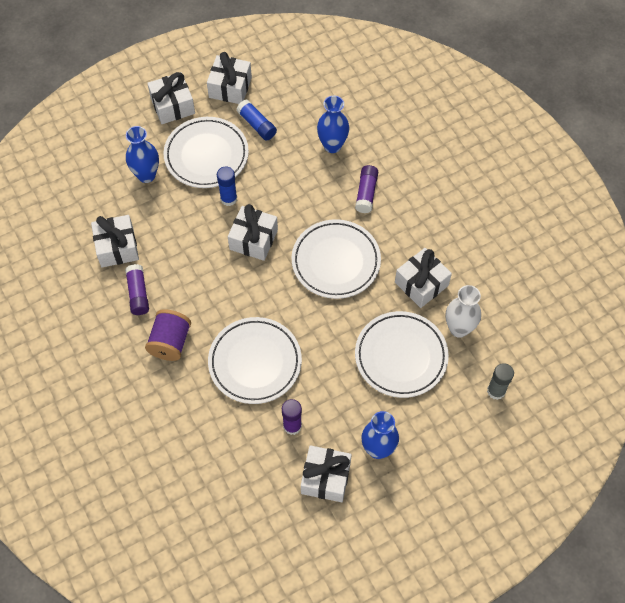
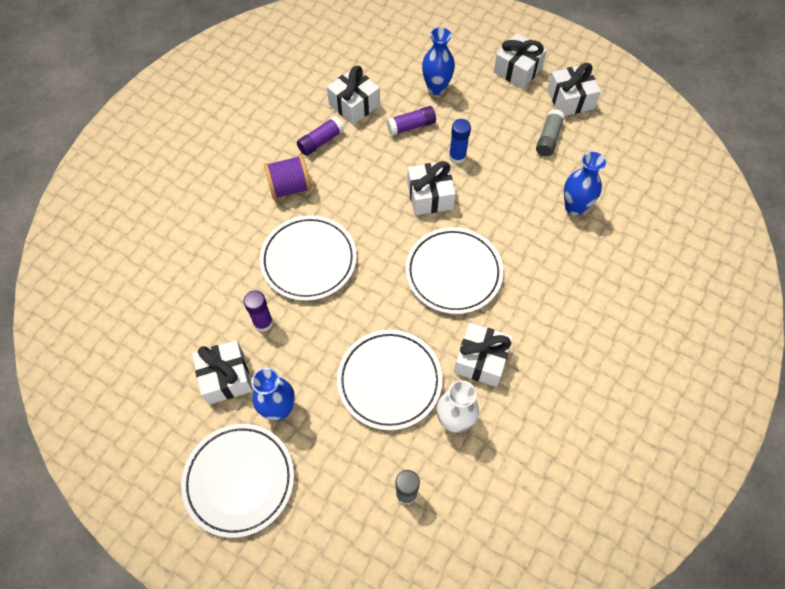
camera: 60 degrees right, 0 degrees up
(206, 155) = (488, 118): white plate -> white plate (239, 480)
(257, 125) = (548, 138): blue glue stick -> grey glue stick
(366, 193) = (545, 261): purple glue stick -> purple glue stick (411, 126)

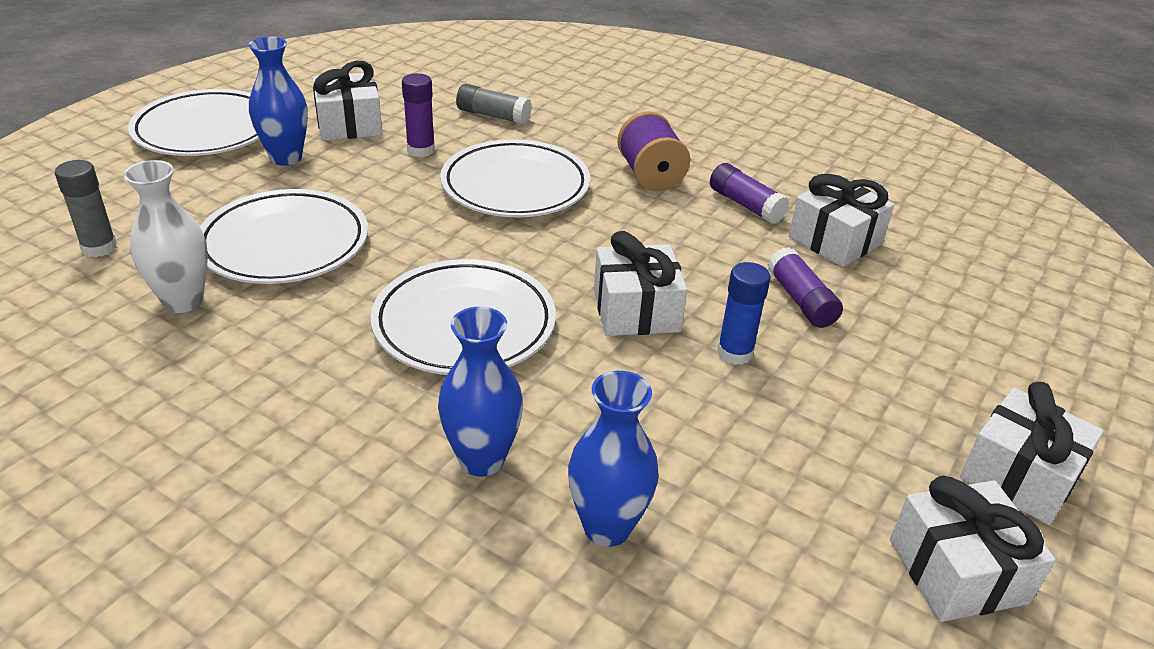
camera: 90 degrees right, 25 degrees down
(436, 88) = (911, 340): blue vase -> blue vase (481, 459)
(481, 360) = (277, 340): white gift -> none
(548, 138) = (813, 506): grey glue stick -> grey glue stick (493, 116)

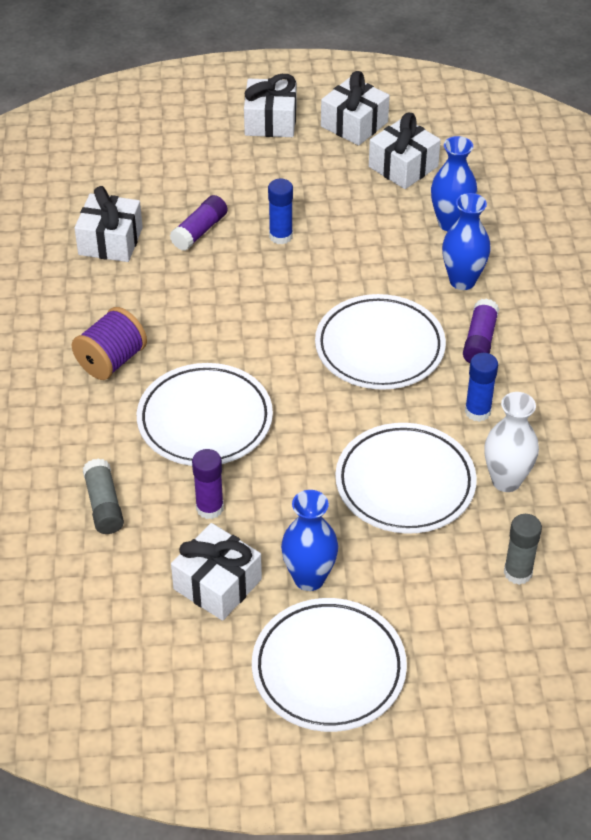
camera: 125 degrees left, 10 degrees up
(283, 337) = (477, 411): none -> blue glue stick
(636, 310) = (285, 288): white gift -> white gift (403, 166)
(745, 205) = (105, 296): purple glue stick -> purple glue stick (480, 340)

